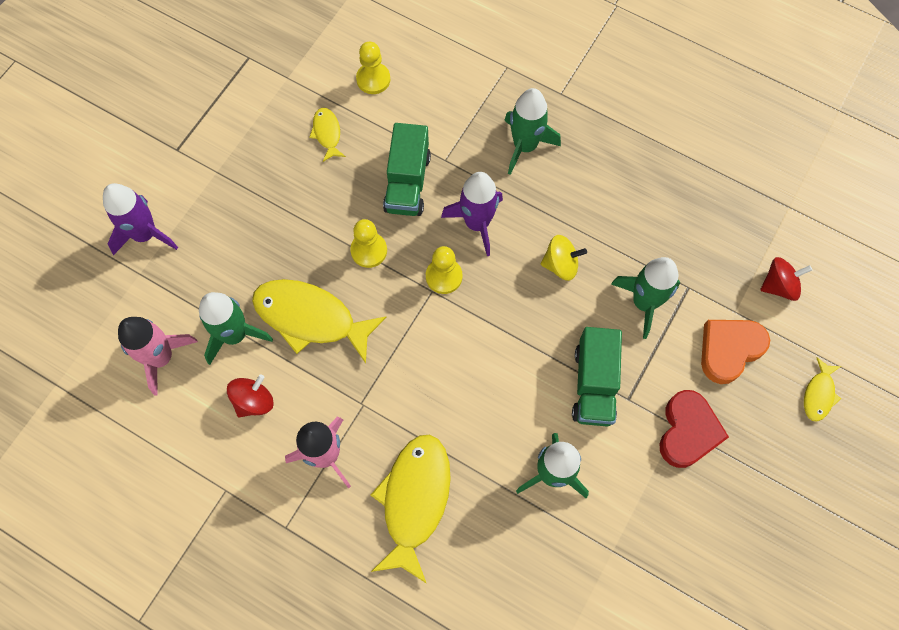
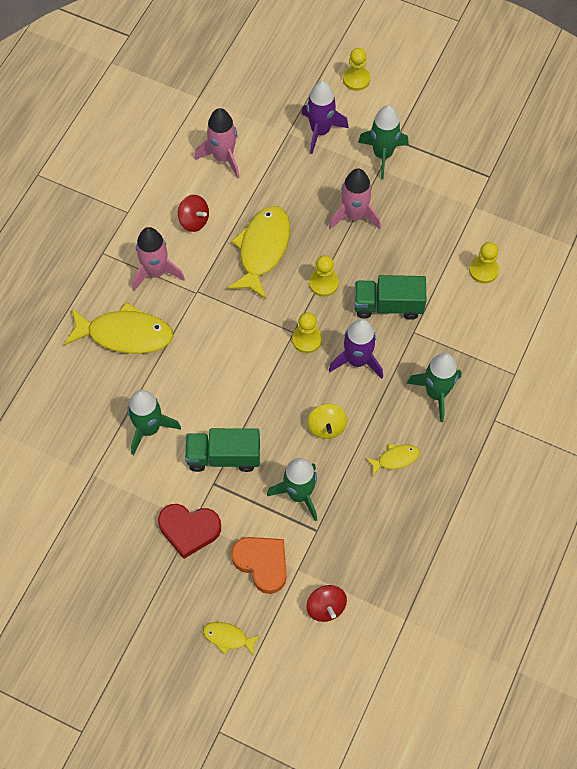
camera: 85 degrees right, 5 degrees down
(75, 184) = (356, 79): none -> yellow pawn
(235, 335) = (244, 201): green rocket -> green rocket (382, 154)
(278, 207) = (354, 215): none -> pink rocket
(327, 133) = (425, 242): yellow fish -> yellow fish (395, 459)

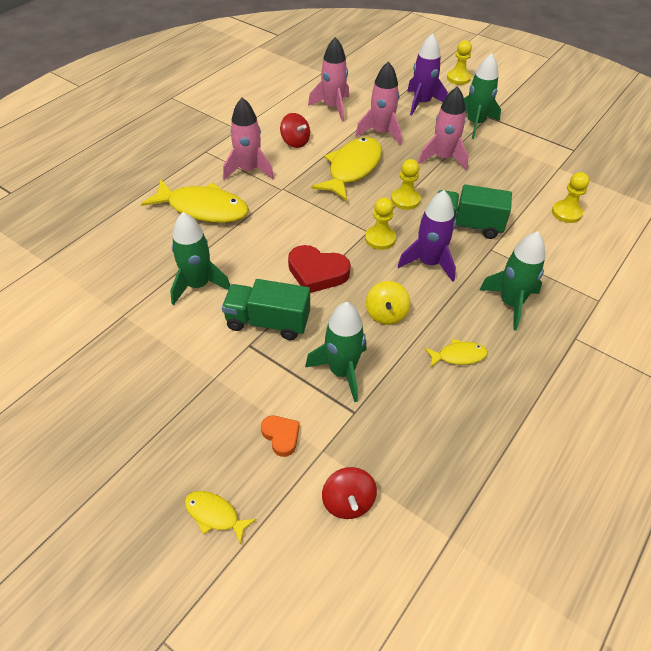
camera: 10 degrees right, 15 degrees down
(189, 530) = (207, 385): red heart -> red heart (317, 272)
(262, 563) = (281, 436): orange heart -> orange heart, size x0.57
(283, 188) = (381, 133): none -> pink rocket

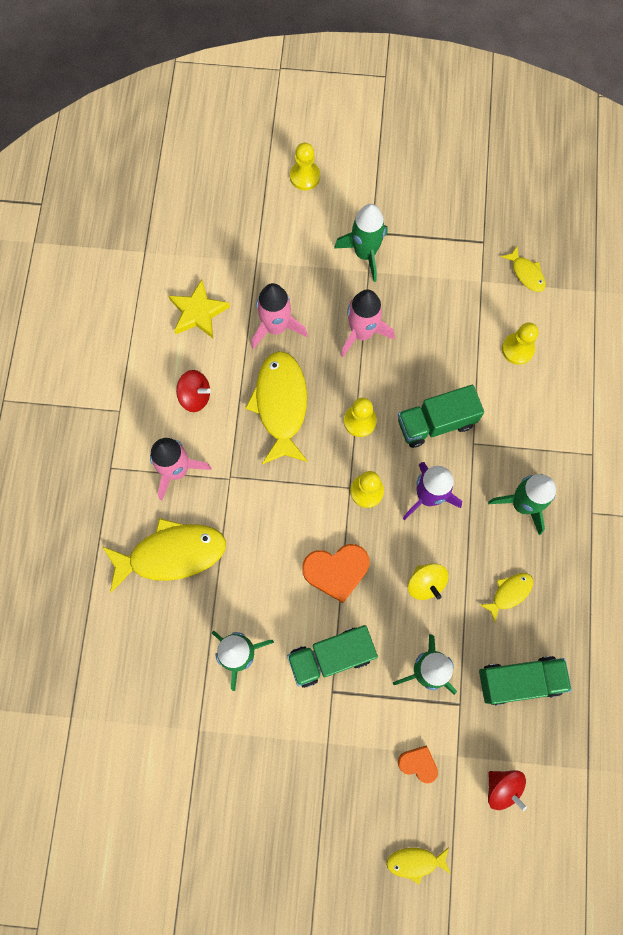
camera: 30 degrees left, 25 degrees up
(317, 272) = (336, 571): red heart -> orange heart
(333, 107) = (198, 312): pink rocket -> yellow star
(422, 103) = (290, 248): purple rocket -> none
(425, 424) = (519, 680): none -> green truck
(600, 177) = (526, 273): none -> yellow fish

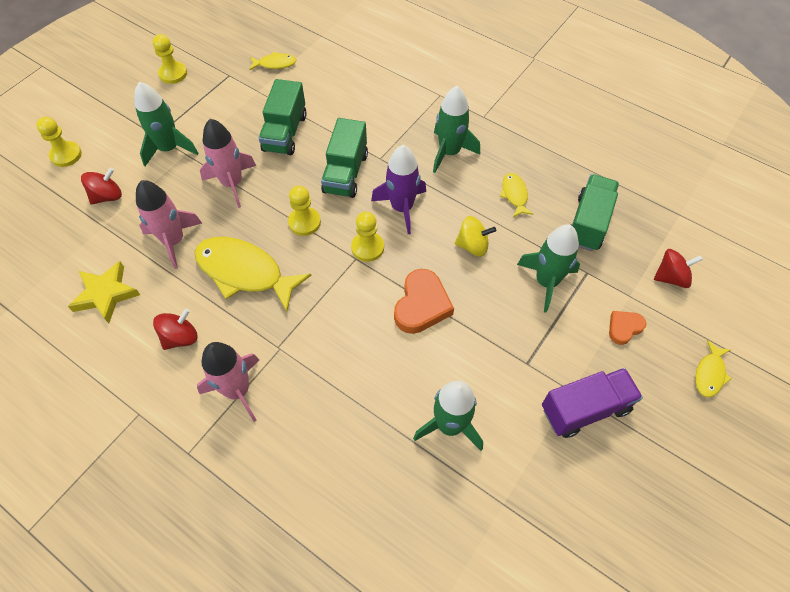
camera: 60 degrees left, 15 degrees down
(171, 554) = (315, 438): yellow fish -> none
(285, 242) = (107, 196): none -> red spinning top
(317, 761) = (585, 409): none -> purple truck
(331, 657) = (495, 348): green truck -> green truck (285, 133)
(517, 349) = (328, 96): yellow pawn -> yellow pawn (173, 74)

